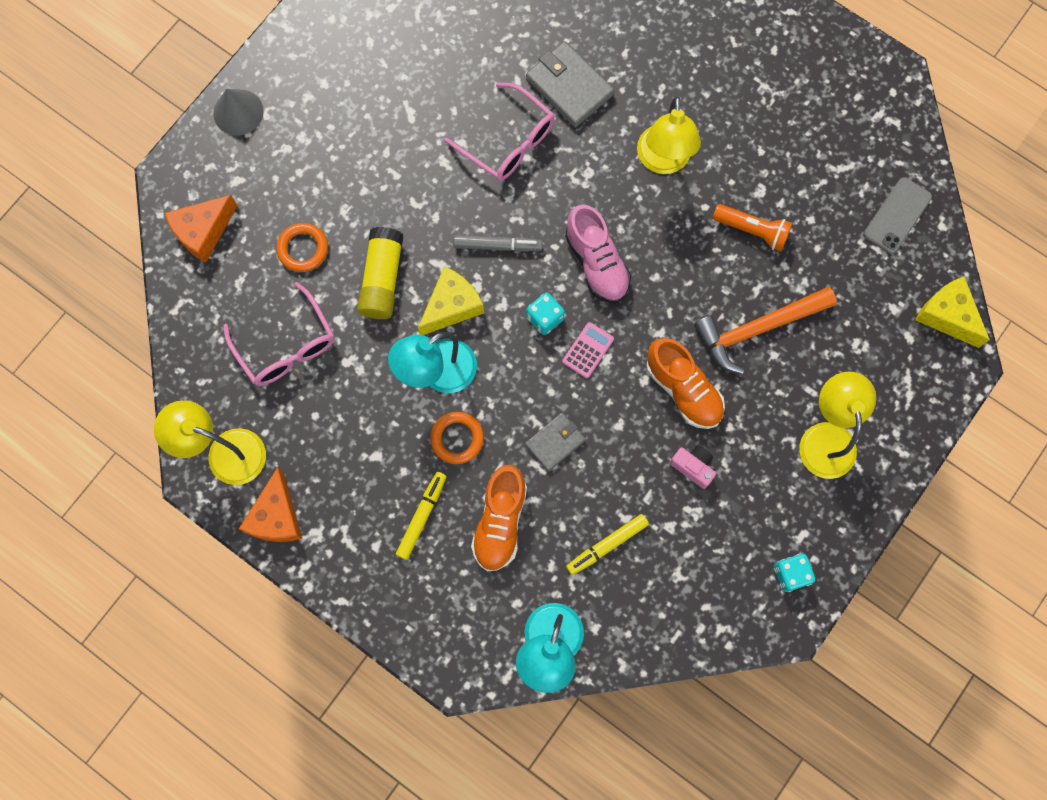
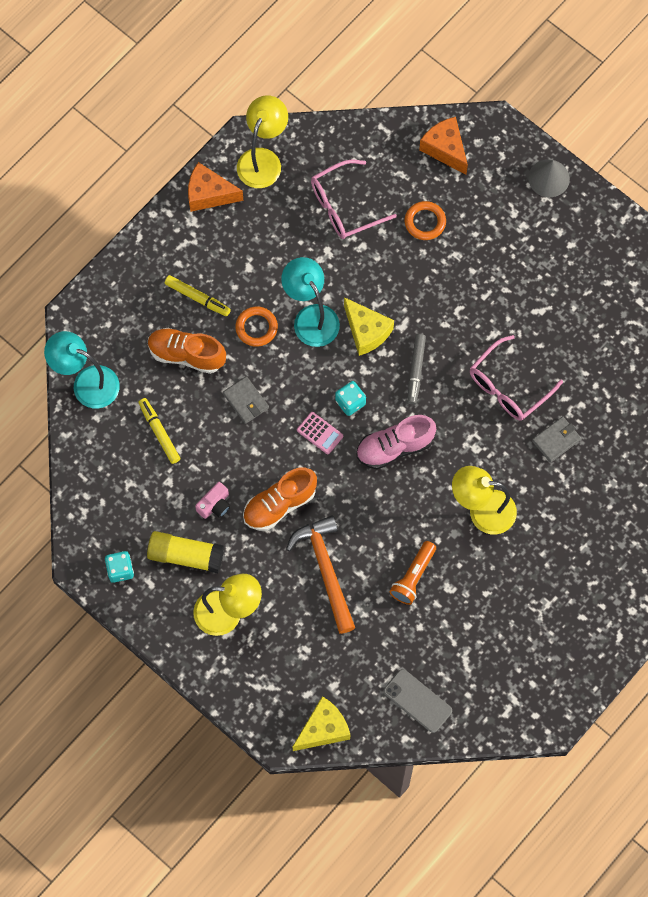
camera: 95 degrees right, 5 degrees down
(382, 279) = (394, 280): yellow glue stick -> yellow glue stick (185, 555)
(569, 87) = (556, 440): grey wallet -> grey wallet, size x0.63

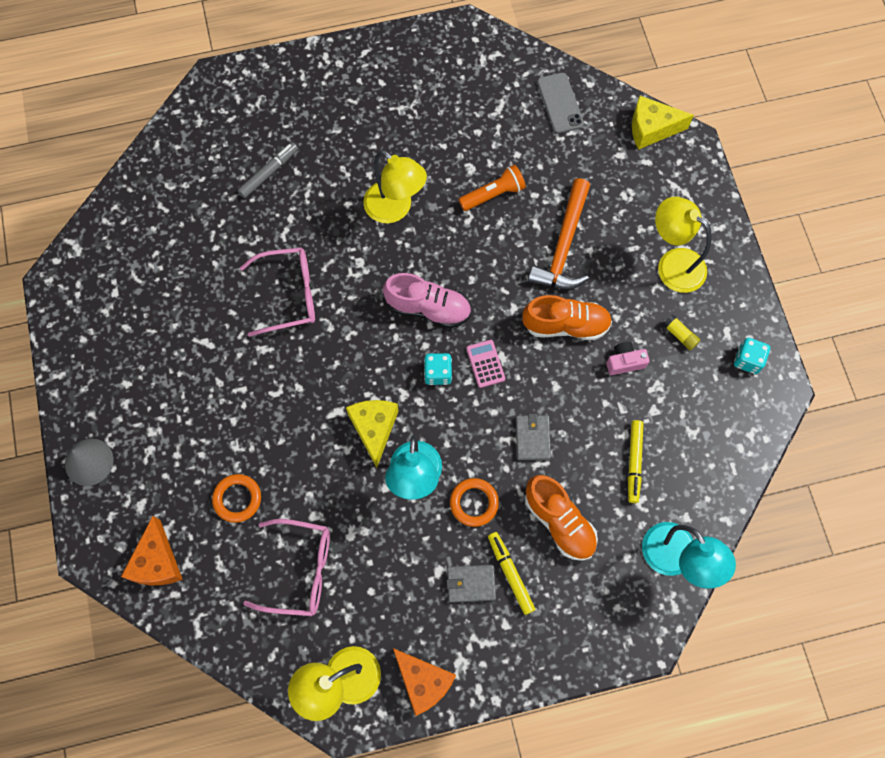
camera: 145 degrees left, 0 degrees up
(185, 555) = (679, 335): yellow glue stick -> yellow glue stick, size x0.49
(416, 370) = (357, 362): grey marker -> grey marker (269, 172)
(556, 440) = (287, 225): grey wallet -> grey wallet (471, 584)

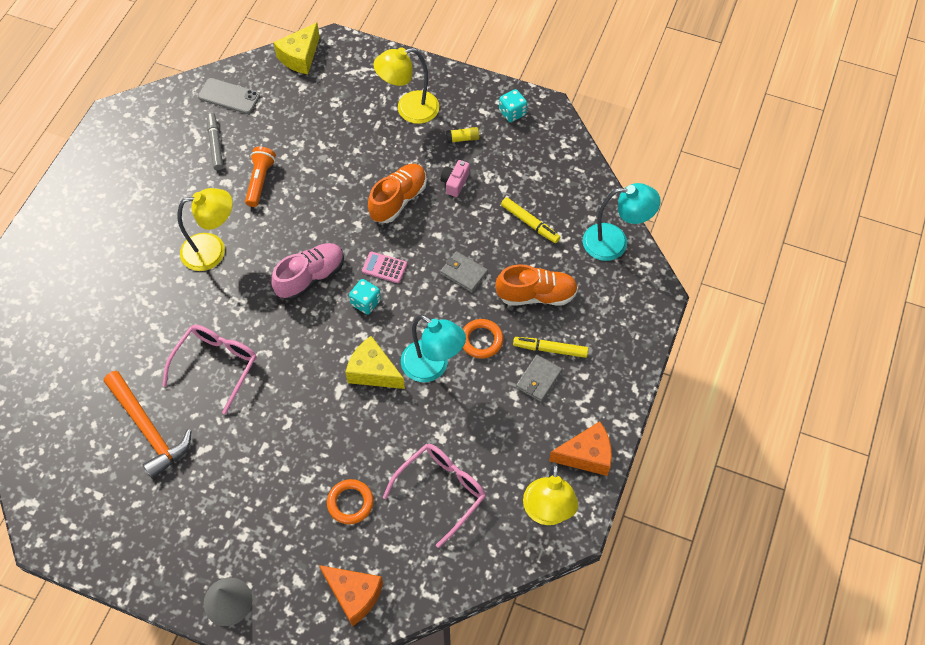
camera: 55 degrees left, 10 degrees down
(269, 172) = (101, 318): grey marker -> grey marker (215, 144)
(563, 246) = (338, 164): orange hammer -> orange hammer (148, 429)

